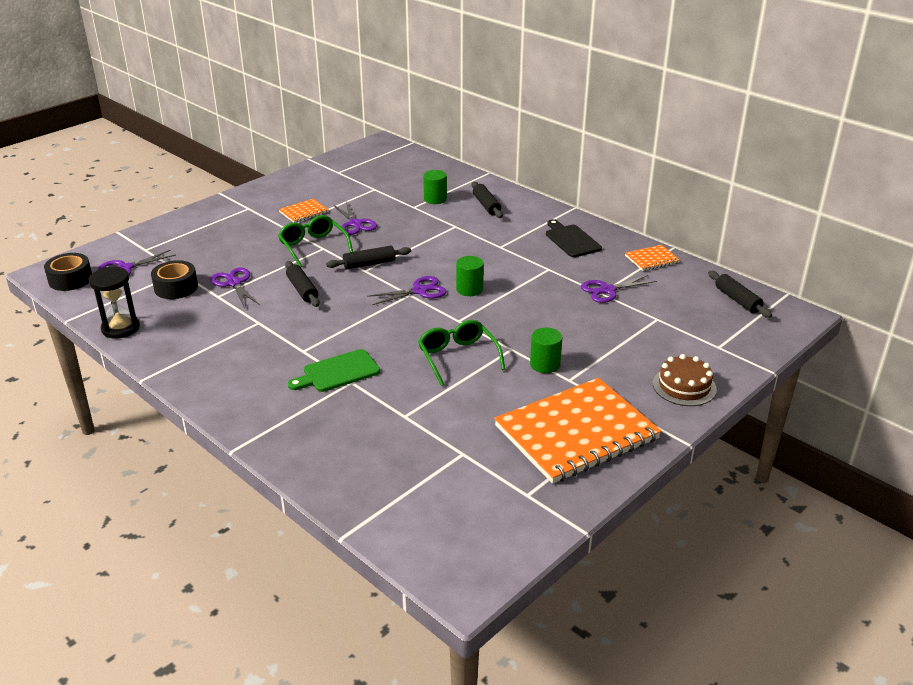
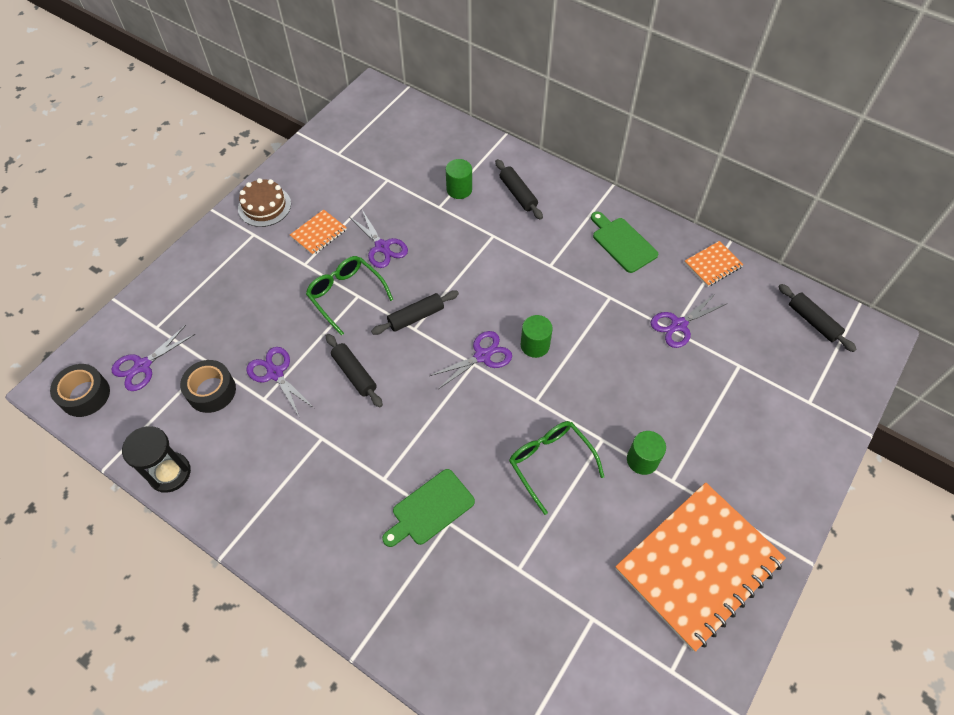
camera: 10 degrees left, 25 degrees up
(571, 240) = (622, 243): black cutting board -> green cutting board
(684, 386) = (788, 472): brown cake -> brown cake (264, 206)

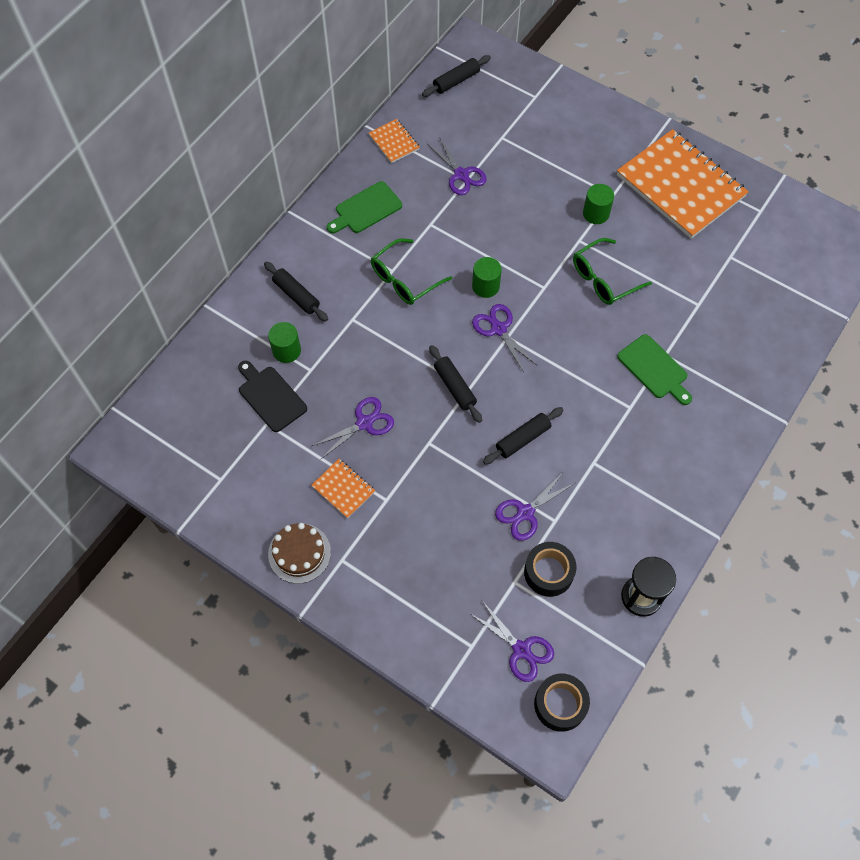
camera: 90 degrees left, 5 degrees up
(346, 295) = (428, 454): green glasses -> green glasses (405, 279)
(413, 181) = (270, 397): none -> black cutting board
(518, 194) = (296, 295): black rolling pin -> black rolling pin turned 75 degrees clockwise

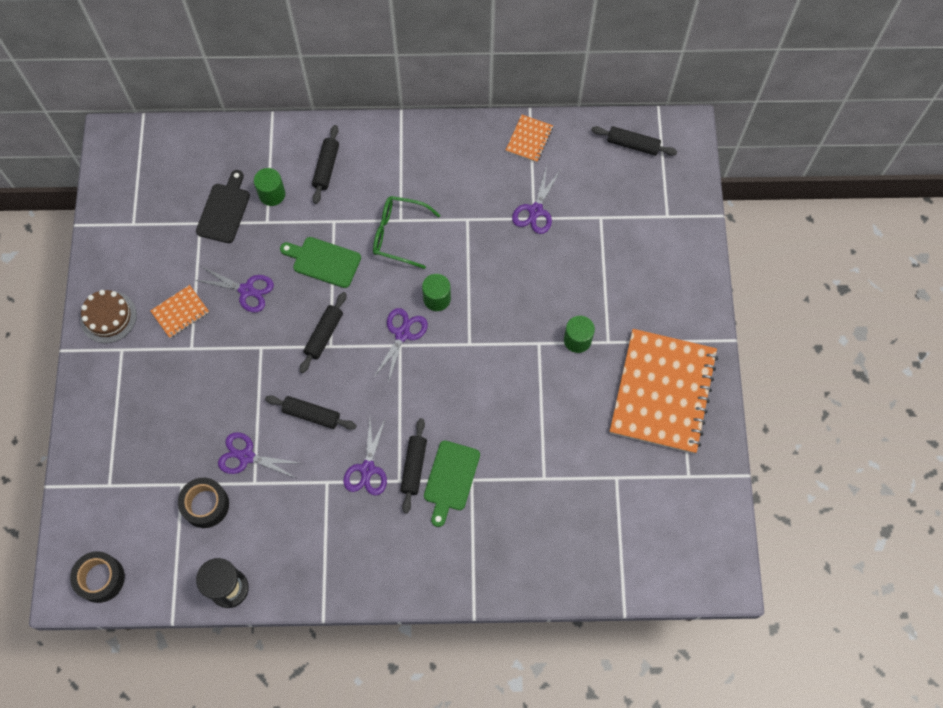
camera: 55 degrees right, 5 degrees up
(343, 489) = (180, 312): orange notebook -> orange notebook turned 45 degrees clockwise
(366, 209) = (445, 163): green cutting board -> green cutting board (323, 261)
(521, 650) = (128, 523): purple scissors -> purple scissors (367, 469)
(604, 279) = (513, 386): green glasses -> none
(625, 389) = (414, 467): none -> black rolling pin

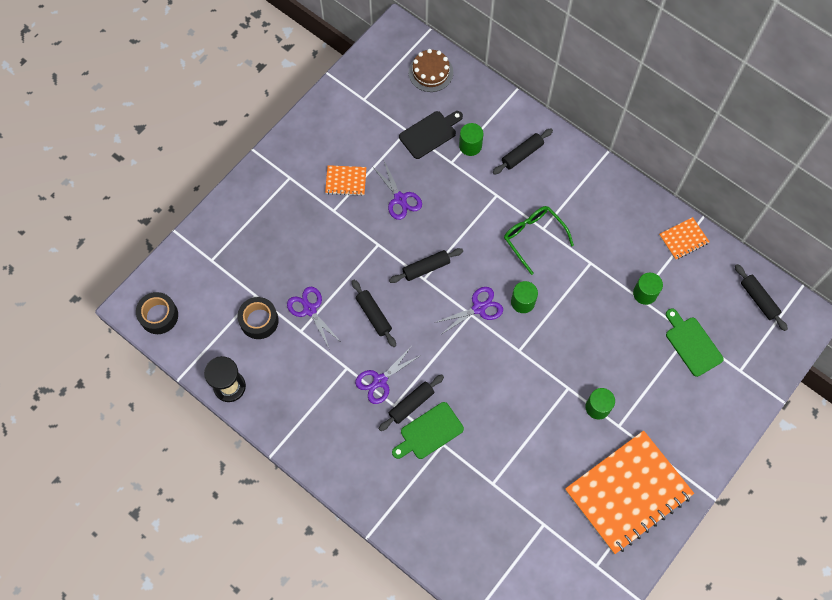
camera: 40 degrees right, 0 degrees up
(108, 317) = (298, 149): brown cake -> brown cake (430, 72)
(323, 261) = (467, 218): green cutting board -> green cutting board (692, 344)
(535, 211) = (645, 293): purple scissors -> green cylinder

